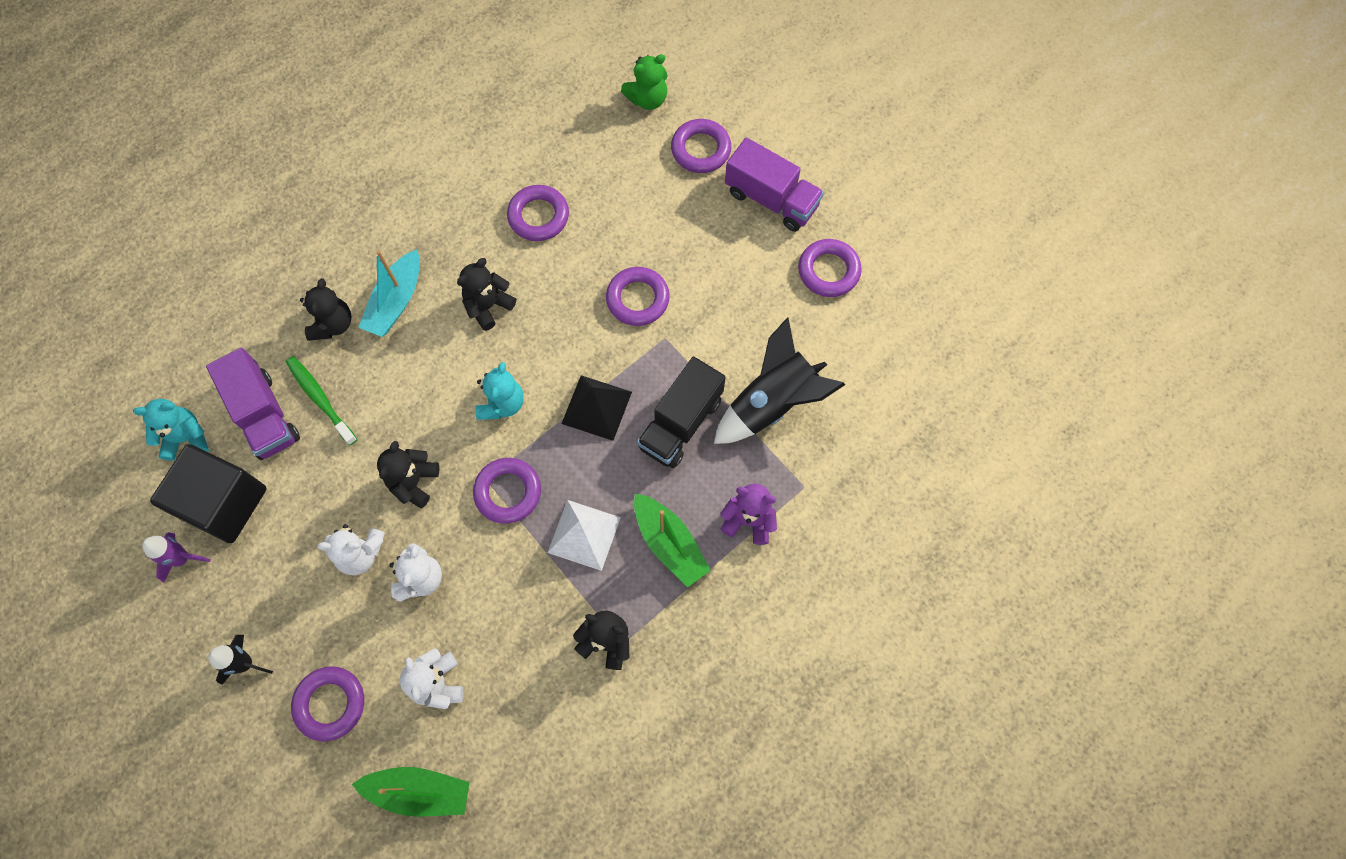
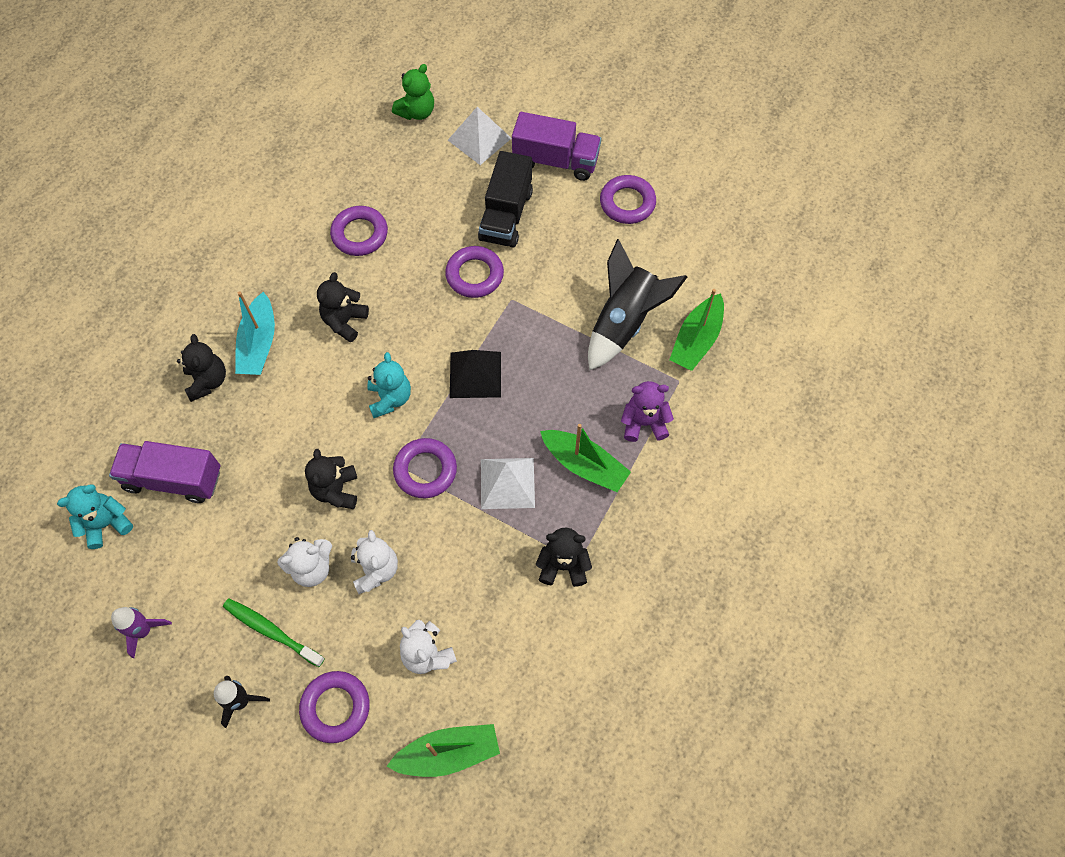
camera: 20 degrees left, 5 degrees down
(224, 503) = (165, 568): black cube -> none
(264, 415) = (173, 479): purple truck -> purple truck turned 150 degrees clockwise
(320, 399) = (221, 448): green toothbrush -> green toothbrush (271, 631)
(680, 423) = (553, 364): black truck -> black truck (506, 215)
(701, 149) = (479, 139): purple ring -> white pyramid
(840, 448) = (696, 340): none -> green boat

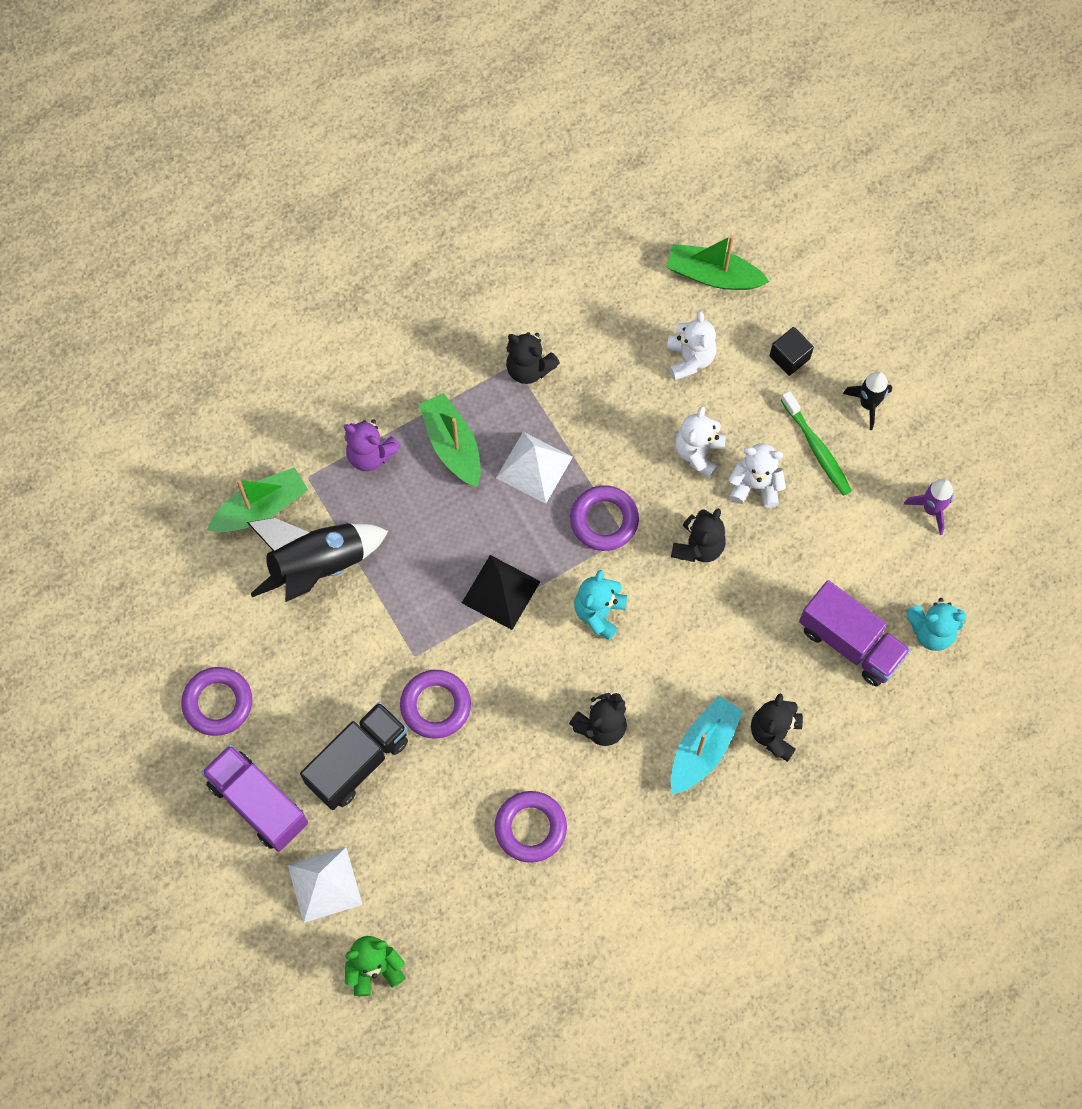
camera: 150 degrees left, 5 degrees up
(335, 707) = (789, 357): purple ring -> black cube

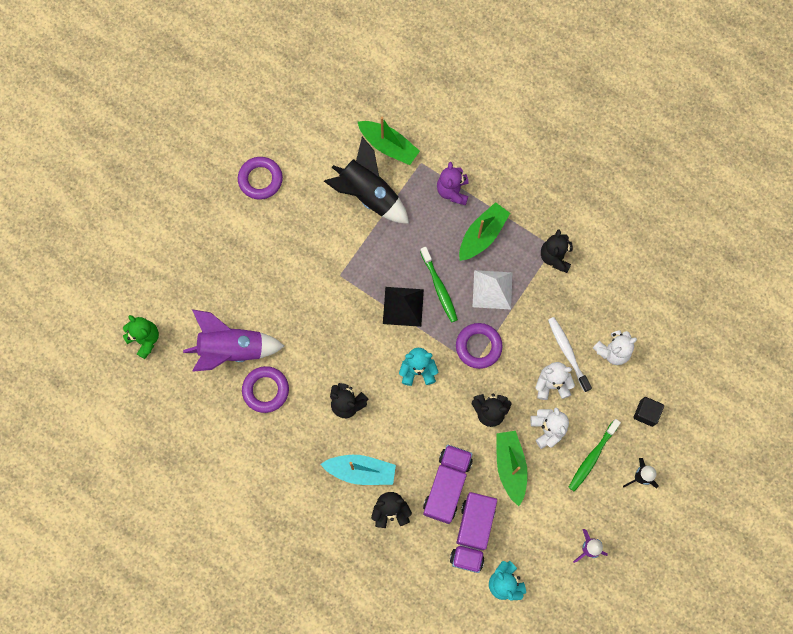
camera: 65 degrees right, 5 degrees up
(258, 803) = (212, 230): purple truck -> purple truck (447, 485)
(325, 884) = (181, 289): white pyramid -> none
(358, 762) = (261, 273): black truck -> none
(435, 706) = (315, 301): purple ring -> none
(449, 849) = (232, 349): none -> purple rocket
(498, 533) = (439, 287): none -> green toothbrush
(666, 414) = (567, 353): none -> white toothbrush
(713, 275) = (677, 340): green boat -> green boat (510, 466)

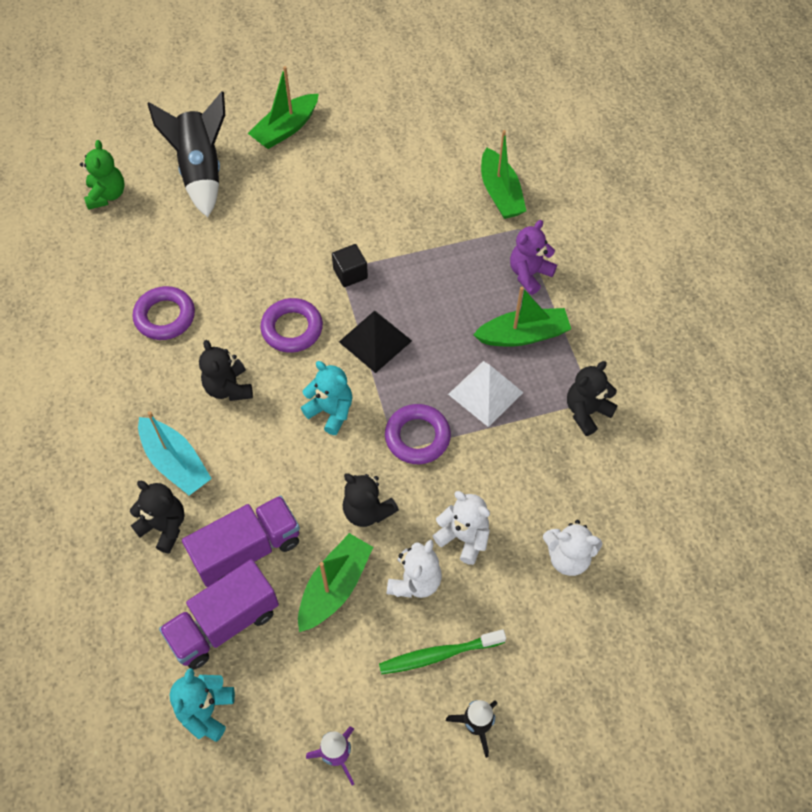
camera: 40 degrees right, 15 degrees down
(212, 201) = (286, 129): none -> green boat
(232, 349) = (173, 259): purple rocket -> none
(260, 179) = (348, 141): purple ring -> purple ring (292, 329)
(368, 194) = (439, 220): black rocket -> black rocket (201, 171)
(439, 287) = (430, 351): green toothbrush -> none
(567, 353) = (512, 518): white toothbrush -> none
(646, 413) = (549, 658): black cube -> black cube (350, 273)

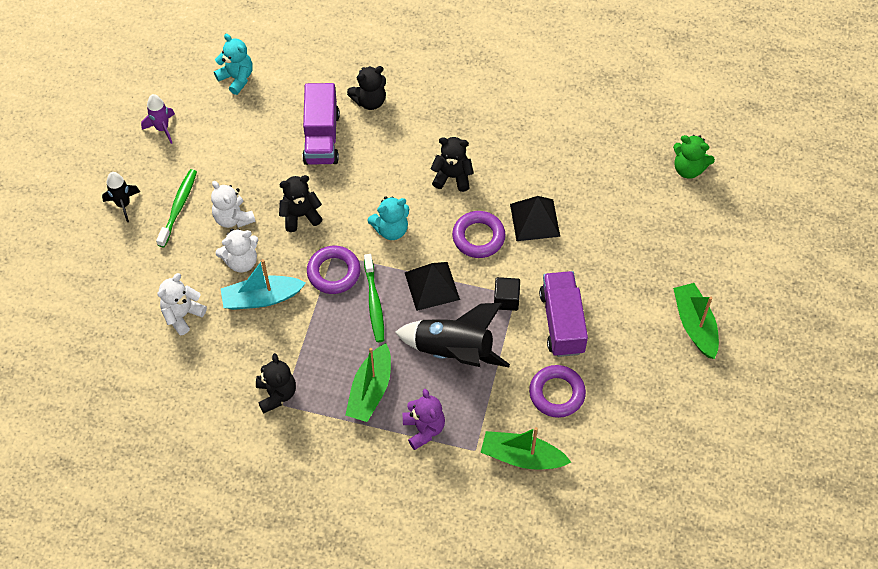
camera: 120 degrees right, 0 degrees up
(165, 316) = (541, 162): purple ring -> purple ring (557, 393)
(176, 462) = (413, 124): turquoise boat -> turquoise boat (261, 298)
(201, 171) = (679, 242): black rocket -> black rocket (454, 351)
(224, 624) = (282, 107): purple truck -> purple truck (562, 322)
(242, 291) = (535, 220): none -> black pyramid
(334, 587) = (262, 173): green boat -> none
(428, 381) = (374, 302): none -> green toothbrush
(485, 393) = (338, 335): white pyramid -> none

